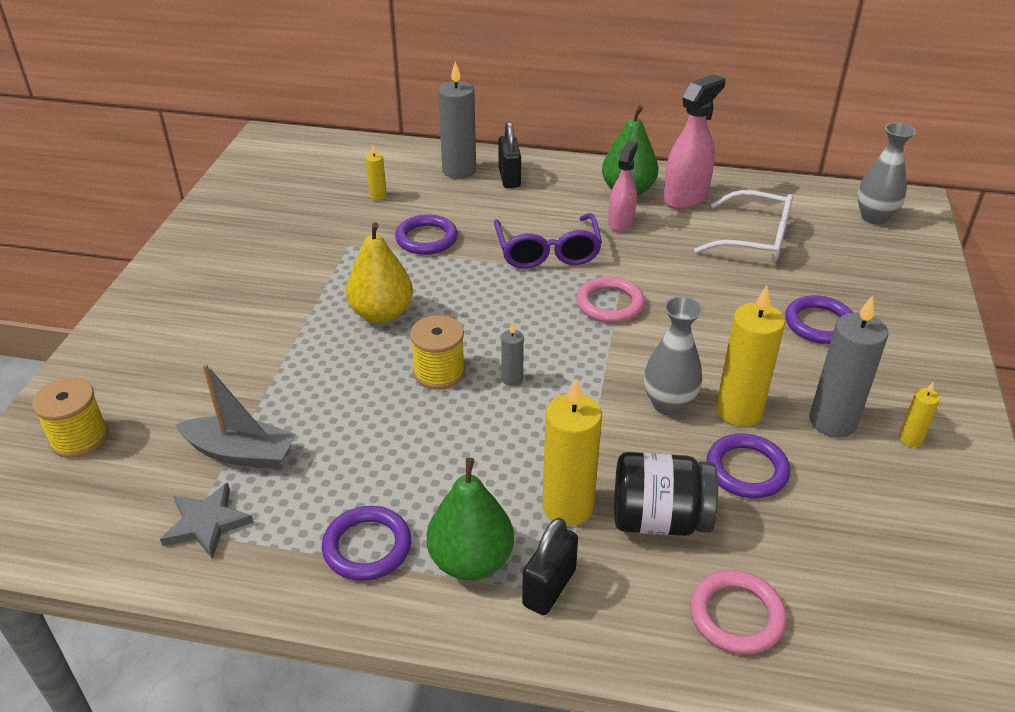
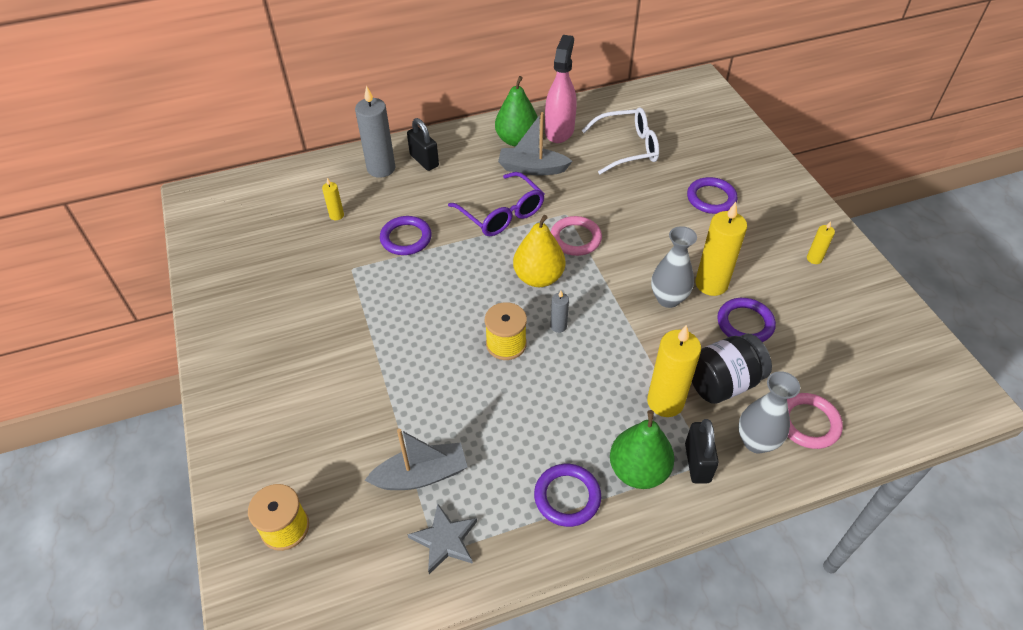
camera: 30 degrees left, 10 degrees up
(381, 313) = (426, 316): yellow pear -> yellow pear (538, 277)
(621, 222) = (532, 168): pink spray bottle -> grey boat
(832, 422) = (767, 266): grey candle -> none
(874, 217) = (686, 102): grey vase -> grey vase (756, 441)

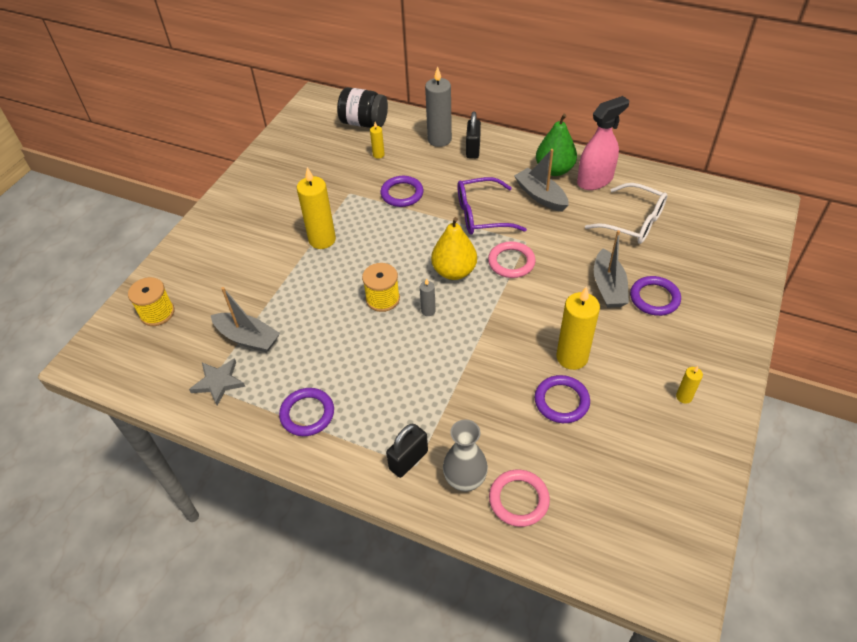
camera: 45 degrees right, 0 degrees up
(502, 214) = (481, 215): purple glasses -> purple glasses turned 75 degrees clockwise
(638, 470) = (366, 434): green pear -> none
(665, 402) = (436, 408): yellow candle -> yellow candle (322, 240)
(668, 299) = (526, 345): grey vase -> none
(670, 211) = (608, 287): none -> grey boat
(723, 383) = (492, 426): black jar -> black jar (364, 123)

